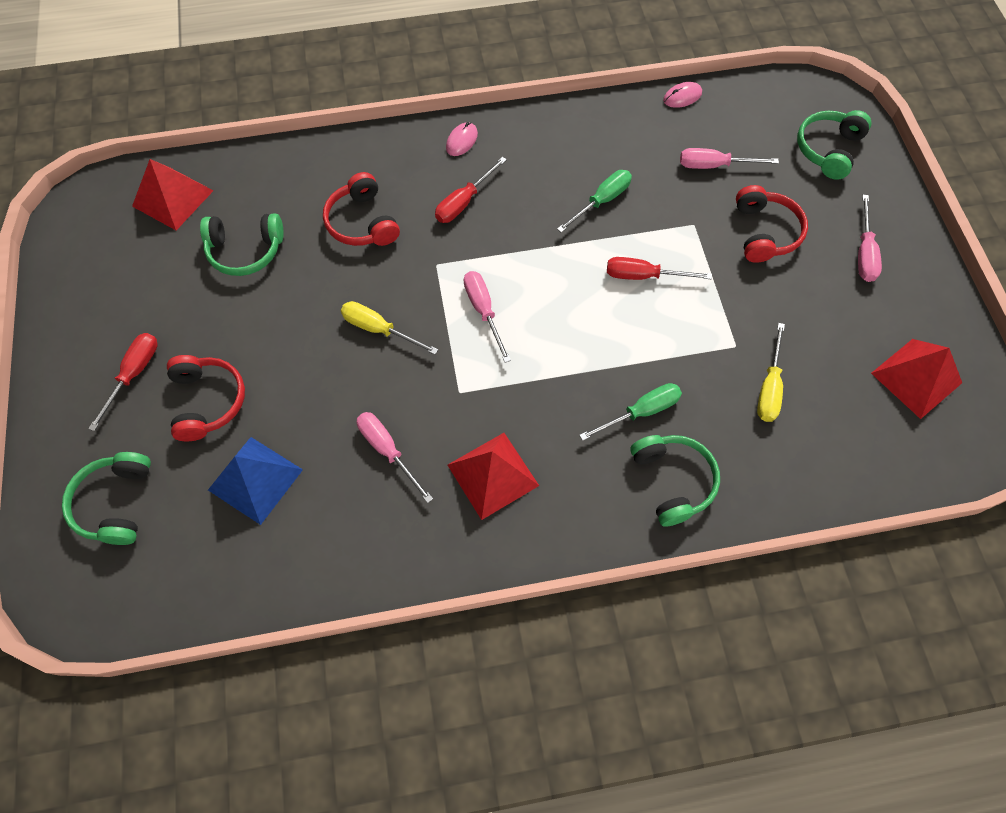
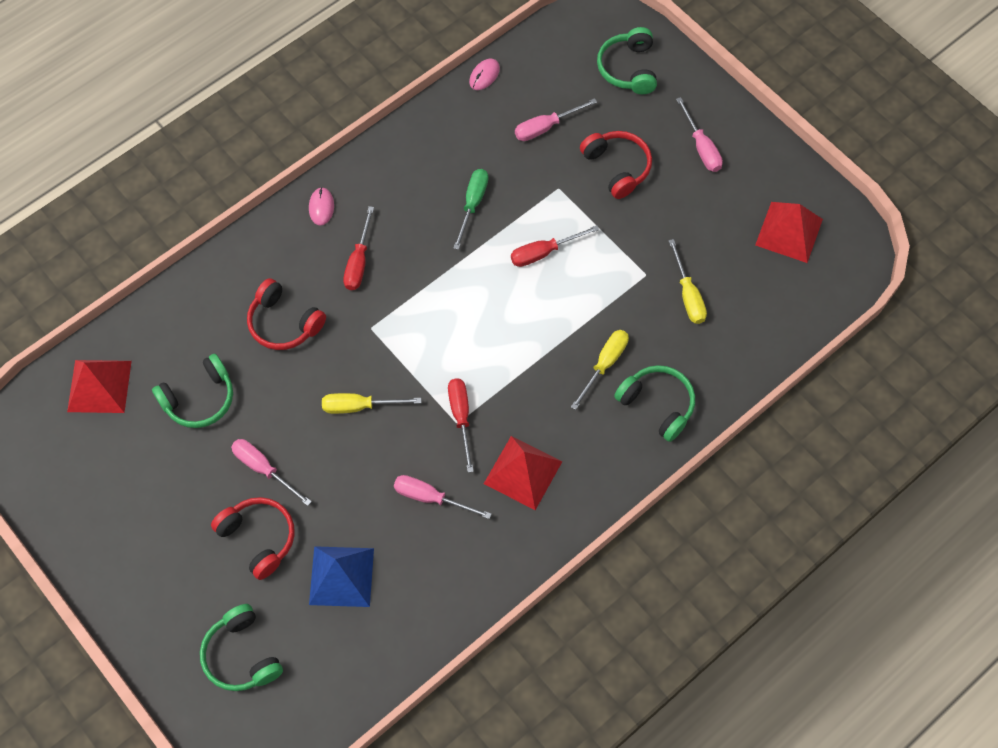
camera: 30 degrees left, 0 degrees up
(134, 374) = (180, 550): red screwdriver -> red screwdriver (461, 417)
(483, 311) = (434, 347): pink screwdriver -> pink screwdriver (263, 469)
(641, 412) = (604, 364): green screwdriver -> yellow screwdriver

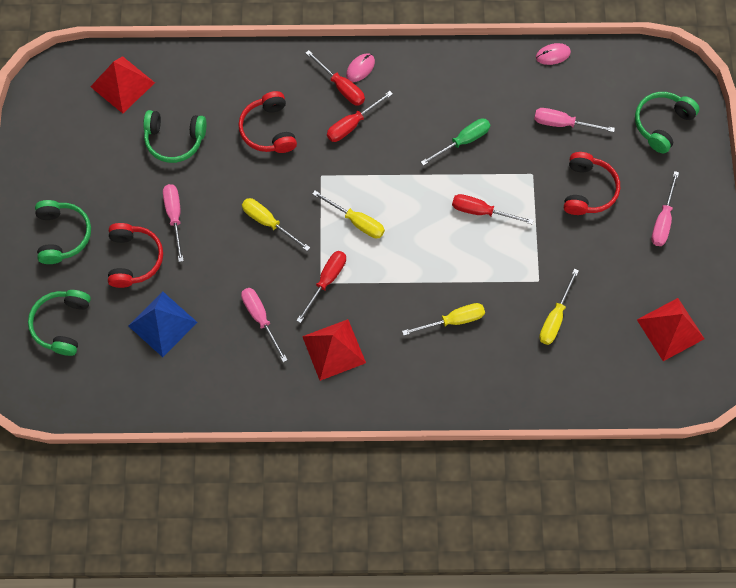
camera: 40 degrees right, 5 degrees up
(318, 236) = (341, 87): none -> red screwdriver
(440, 344) = (356, 221): none -> yellow screwdriver
(657, 405) = (464, 376): green headphones -> green headphones (63, 235)

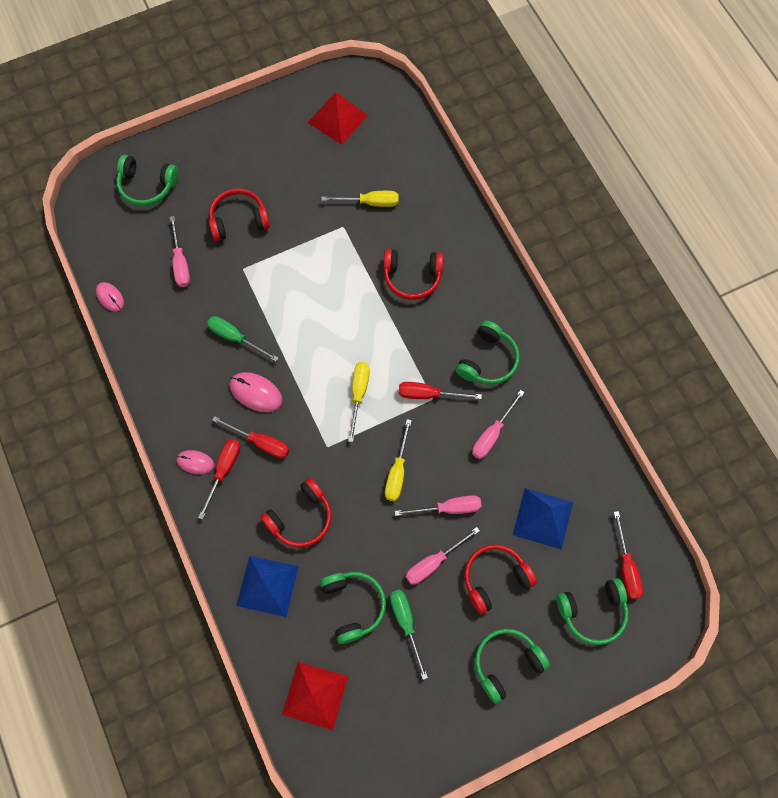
camera: 115 degrees left, 0 degrees up
(138, 173) = (406, 623): none -> green screwdriver
(226, 83) = (267, 585): none -> blue pyramid
(333, 349) = (488, 360): red pyramid -> green headphones
(401, 138) = (256, 393): none -> pink mouse
(453, 320) = (412, 277): yellow screwdriver -> red headphones
(481, 211) = (299, 295): red screwdriver -> red screwdriver (626, 567)
(662, 220) = (242, 155): pink screwdriver -> pink screwdriver (448, 508)

